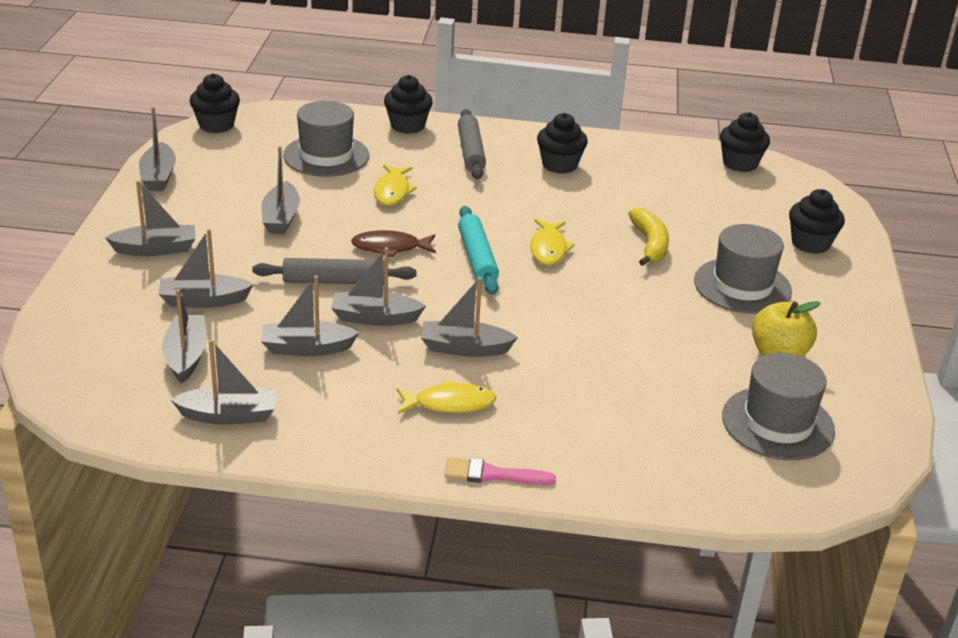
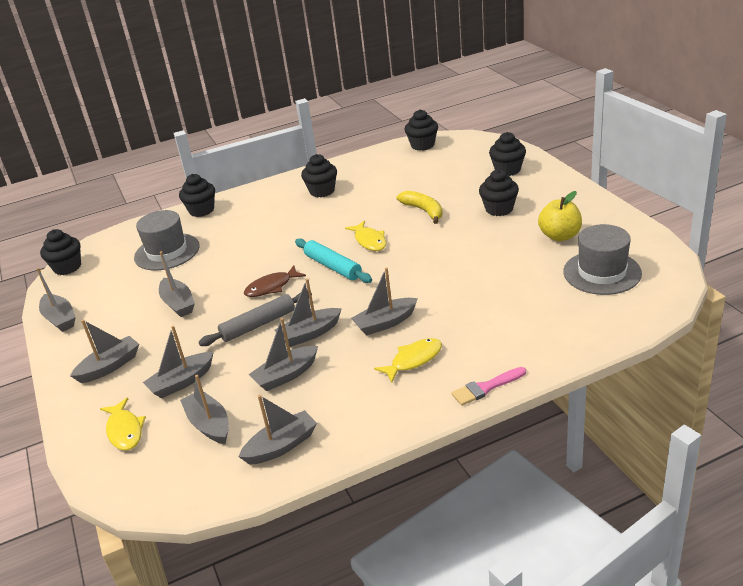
camera: 25 degrees left, 0 degrees up
(392, 191) = (235, 253): yellow fish -> yellow fish (125, 430)
(470, 151) = (259, 208): grey rolling pin -> none
(742, 286) = (499, 209): grey hat -> black cupcake

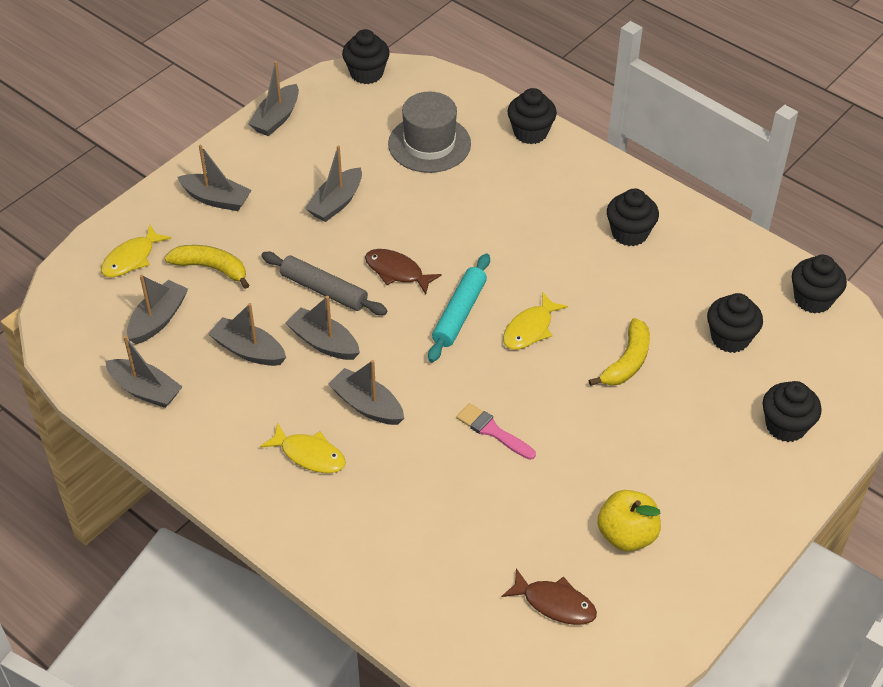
camera: 60 degrees right, 15 degrees up
(181, 382) = (211, 268): grey boat -> yellow banana
(486, 388) = (284, 537): pink brush -> pink brush (492, 431)
(499, 209) = (668, 446): black cupcake -> black cupcake (730, 338)
(602, 272) = (554, 603): grey hat -> brown fish

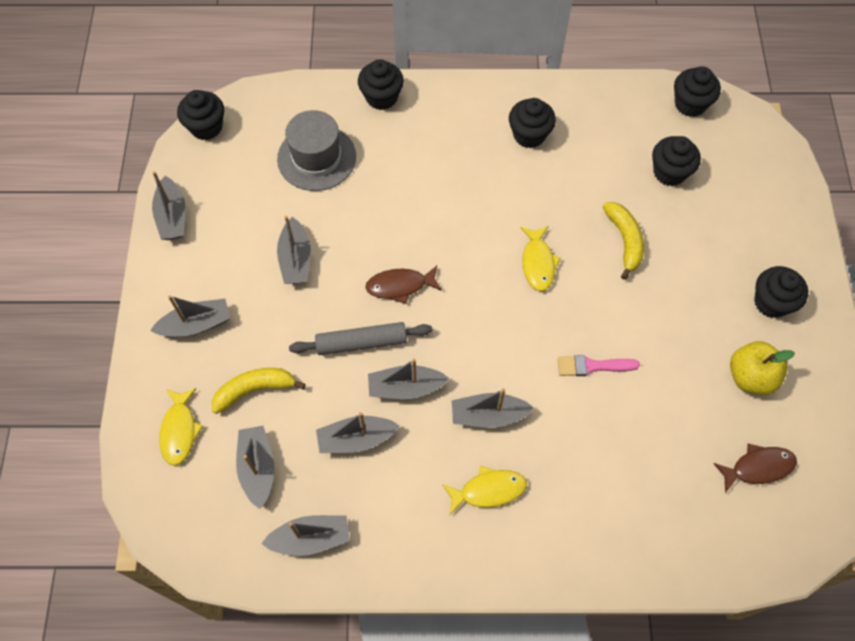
camera: 40 degrees left, 15 degrees up
(459, 313) = (478, 287): turquoise rolling pin -> none
(785, 426) = (763, 215): black cupcake -> black cupcake (771, 302)

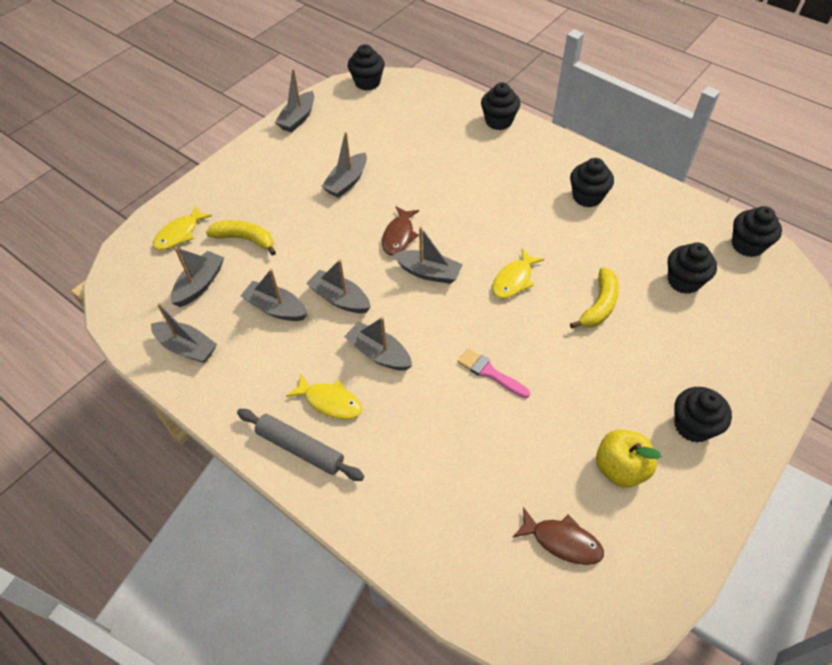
camera: 40 degrees right, 10 degrees down
(196, 325) = (250, 183): grey boat -> grey boat (428, 272)
(316, 158) = (419, 133): grey hat -> none
(361, 343) = (338, 254): grey rolling pin -> grey rolling pin (300, 448)
(400, 286) = (399, 236): brown fish -> brown fish turned 105 degrees counterclockwise

